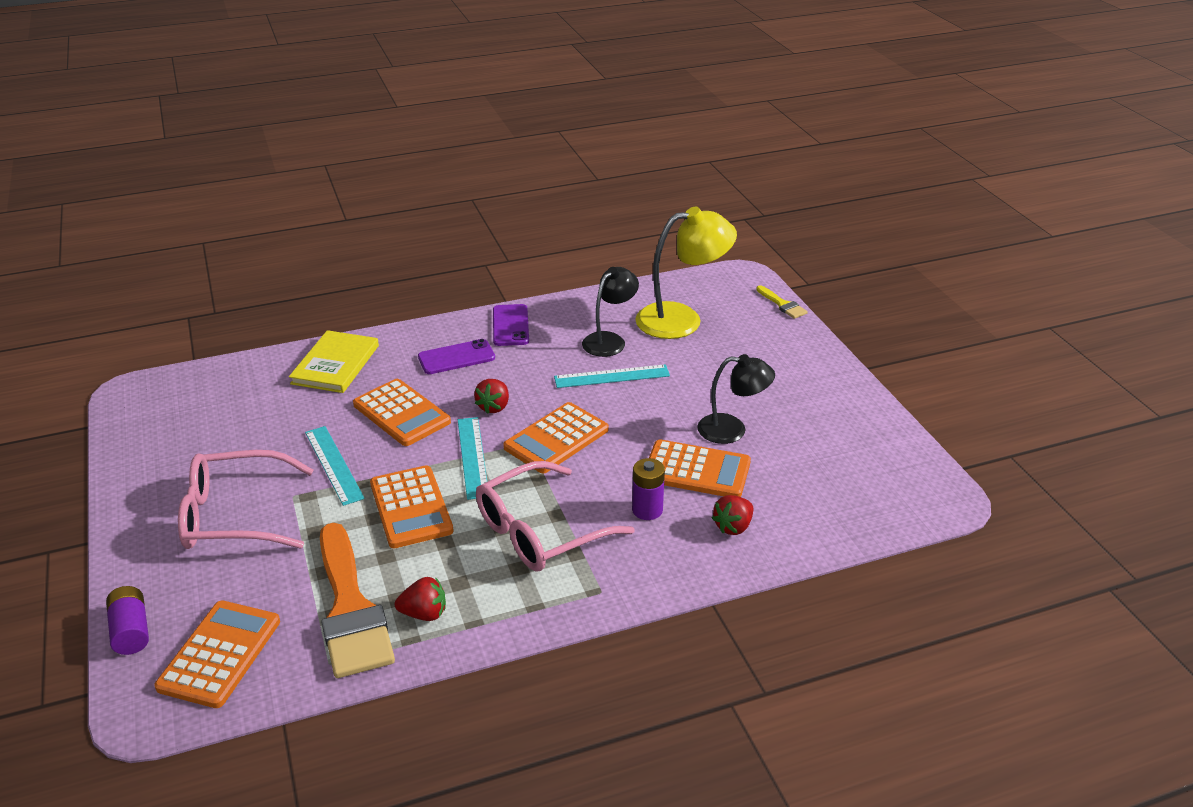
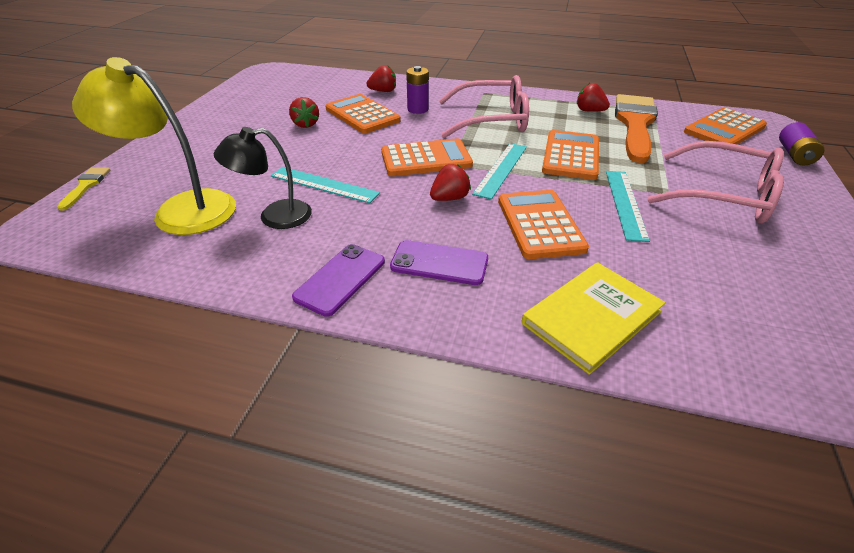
camera: 145 degrees left, 5 degrees up
(732, 430) = (306, 124): black lamp -> red strawberry

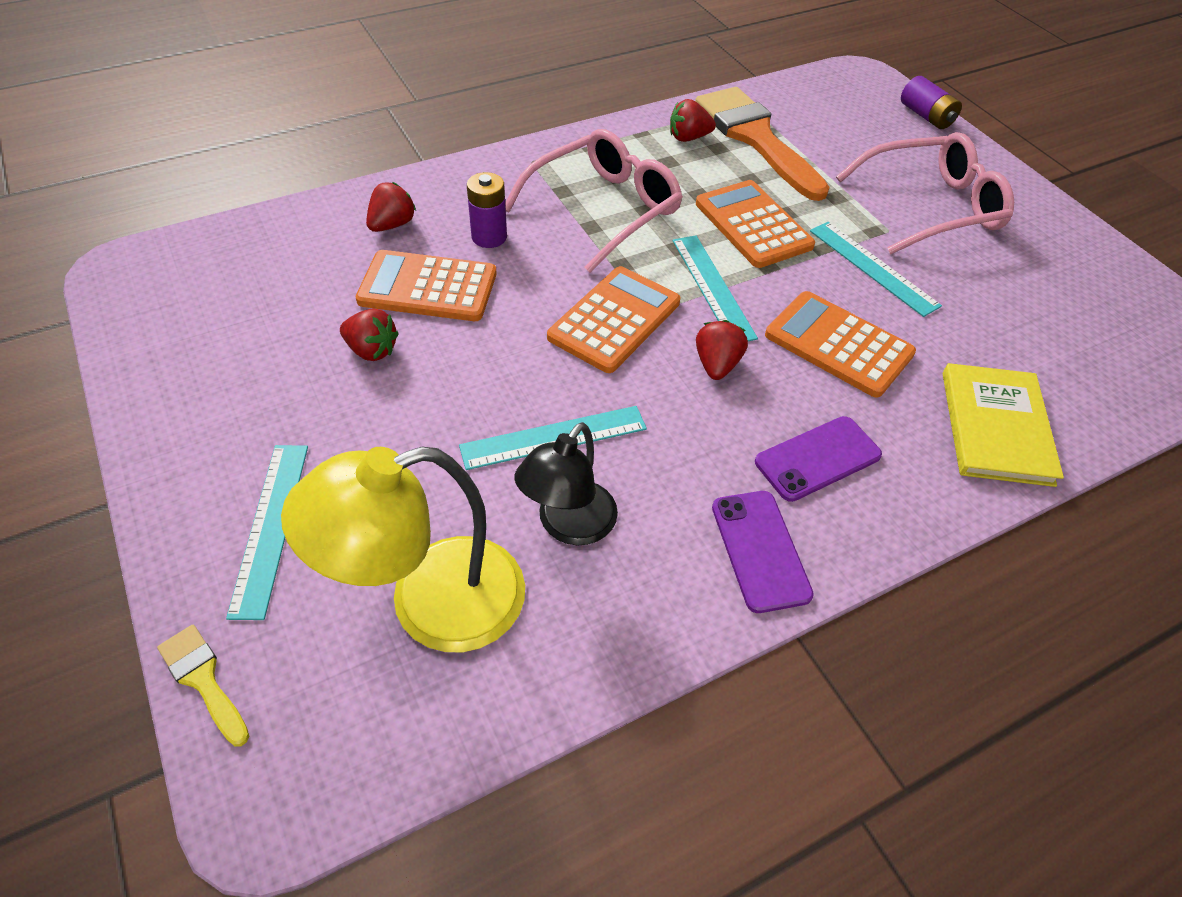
camera: 45 degrees left, 10 degrees up
(180, 157) = (270, 527): none -> turquoise ruler
(724, 129) = (839, 105): orange calculator -> none

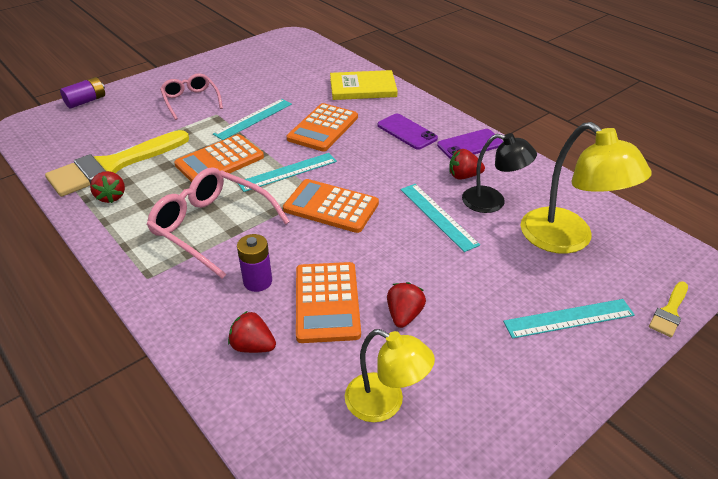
camera: 100 degrees left, 10 degrees down
(259, 307) = (385, 403): none -> yellow lamp
(717, 365) = (355, 165): red strawberry -> red strawberry (463, 176)
(755, 138) = (112, 166): orange brush -> yellow brush
(930, 207) = (191, 101): pink glasses -> pink glasses, size x0.63

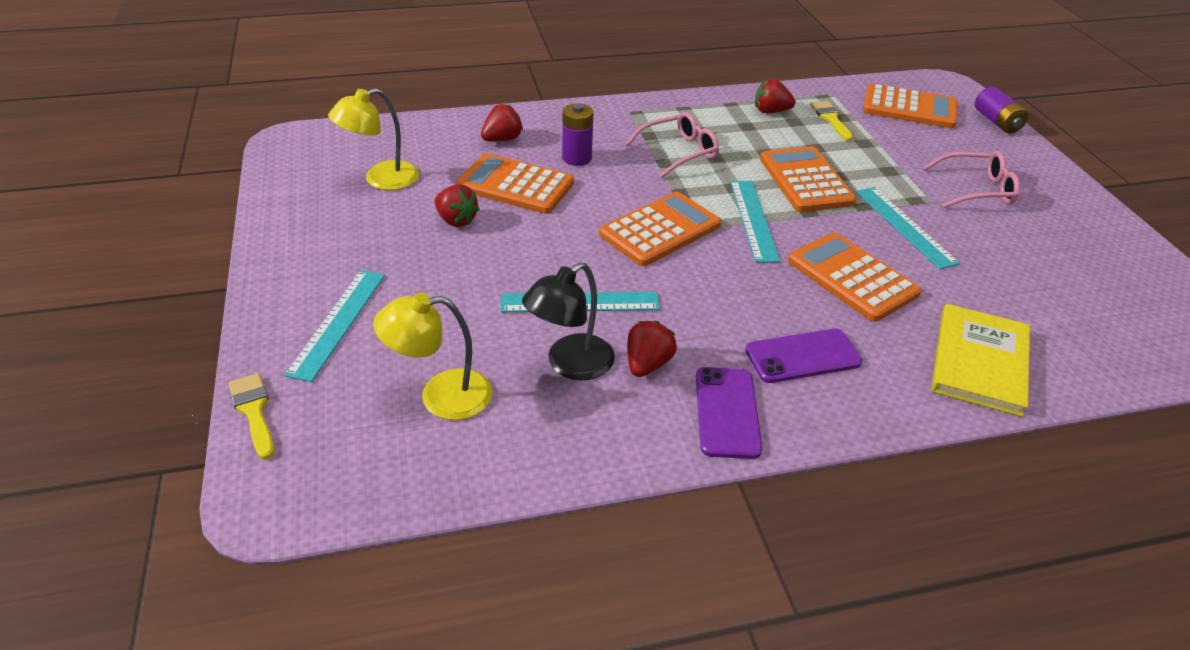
camera: 115 degrees right, 0 degrees up
(76, 135) = (909, 108): none -> orange calculator
(112, 166) = (831, 119): yellow brush -> yellow brush, size x0.44
(212, 227) = (678, 152): pink glasses -> pink glasses, size x0.63
(567, 239) = (441, 396): yellow lamp -> yellow lamp, size x0.65

